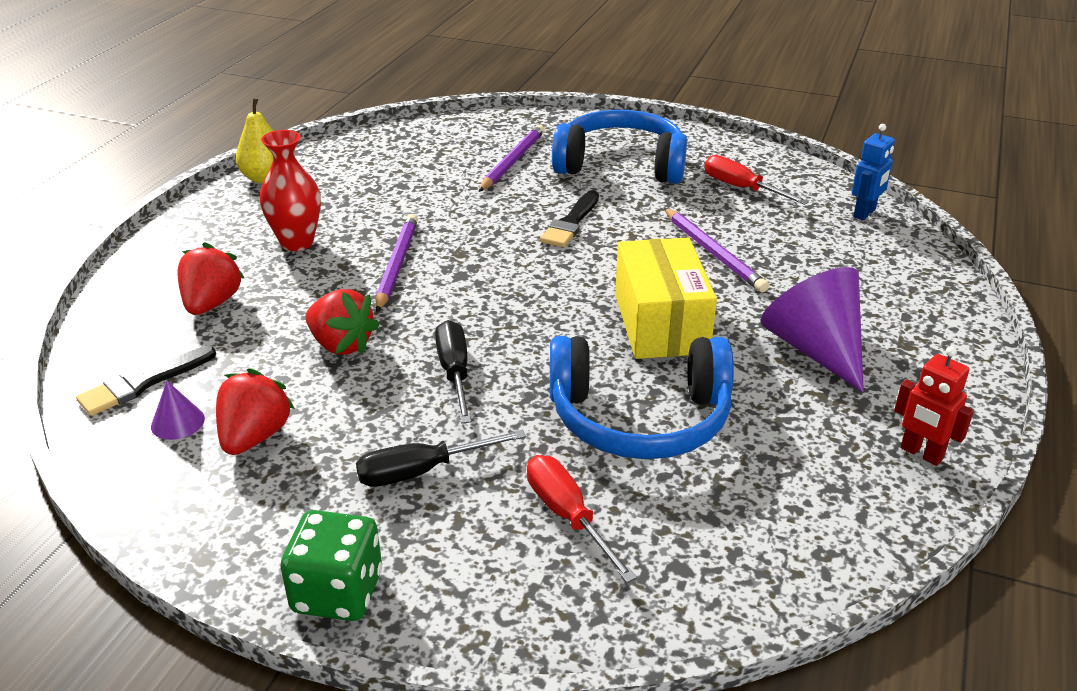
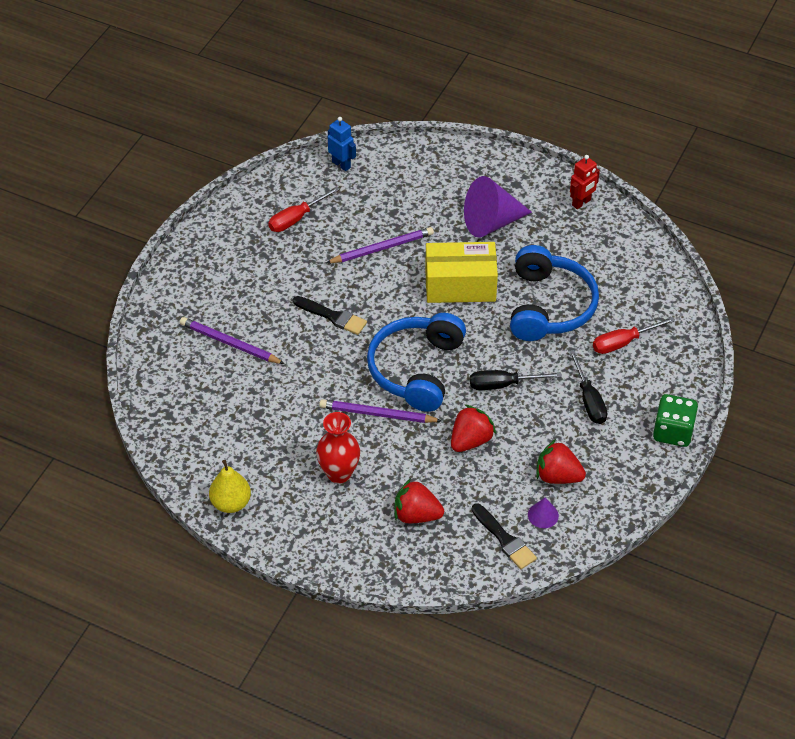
camera: 85 degrees left, 15 degrees up
(621, 165) = (248, 279): blue headphones -> blue headphones (416, 369)

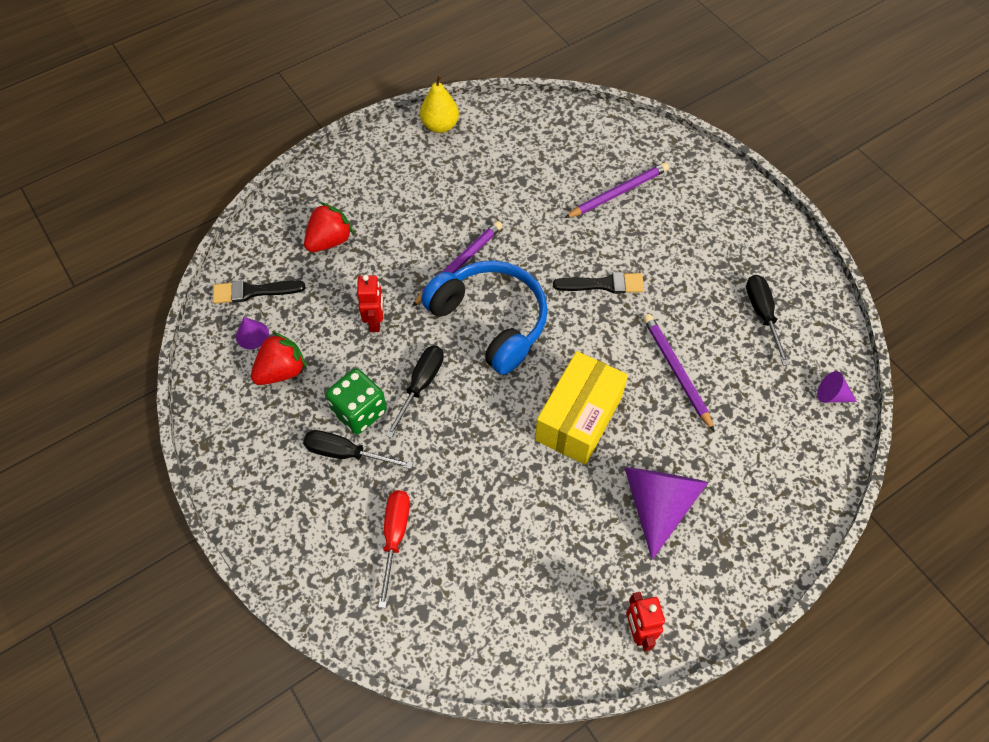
camera: 120 degrees right, 10 degrees up
(296, 218) = (762, 314): red screwdriver -> black screwdriver
(332, 316) = (603, 284): black brush -> black brush turned 150 degrees counterclockwise
(339, 473) = (415, 207): red vase -> none
(341, 164) = (831, 395): blue robot -> purple cone
(382, 248) = (676, 371): purple pencil -> purple pencil turned 150 degrees clockwise
(470, 440) = (375, 322): red strawberry -> red robot
(549, 306) = (495, 490): blue headphones -> none
(673, 432) = (248, 510): green dice -> green dice (359, 411)

